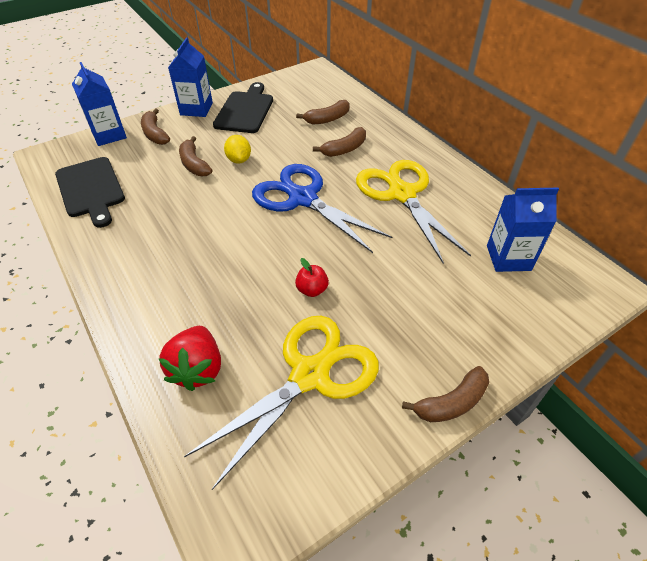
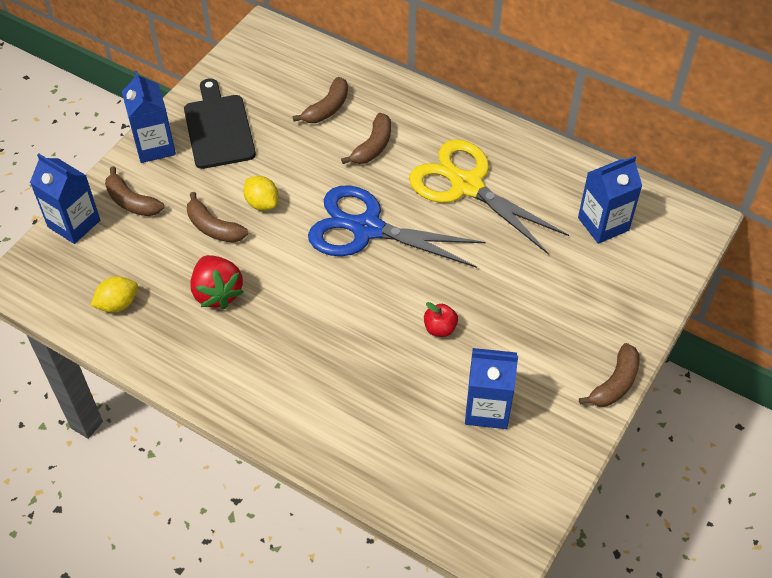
camera: 25 degrees left, 5 degrees up
(91, 189) = (118, 304): black cutting board -> yellow lemon
(197, 369) = (385, 445): red strawberry -> red strawberry (217, 293)
(310, 375) = (487, 408): yellow scissors -> blue carton

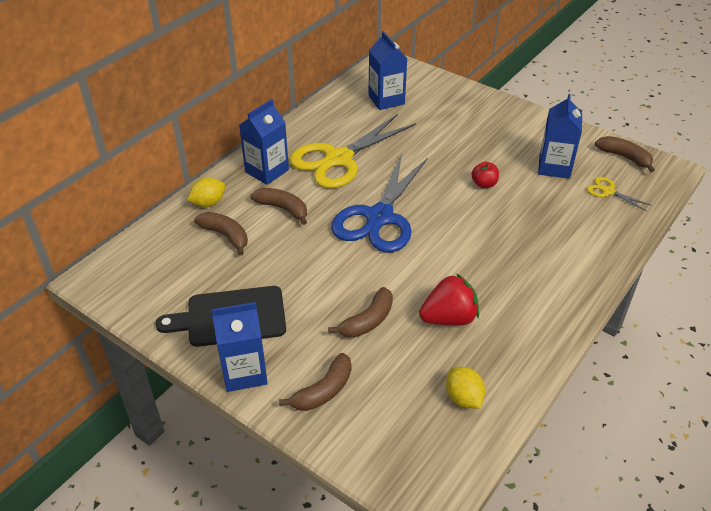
camera: 85 degrees left, 10 degrees down
(74, 223) = (349, 445): blue carton -> blue carton (267, 171)
(262, 203) = (340, 285): yellow lemon -> yellow lemon (208, 203)
(443, 468) = (608, 191): none -> yellow scissors
(615, 383) = (526, 111): brown banana -> brown banana (624, 157)

